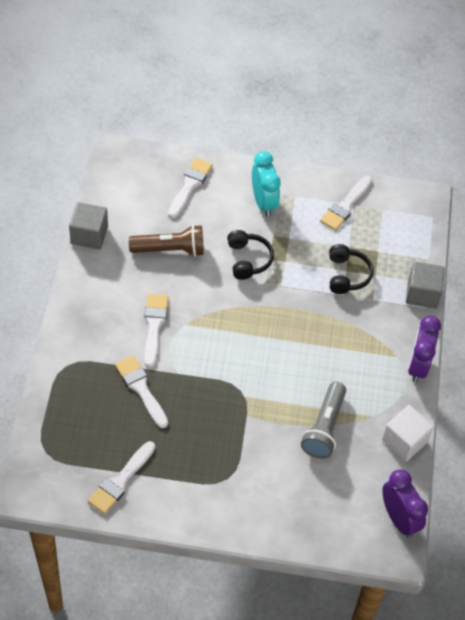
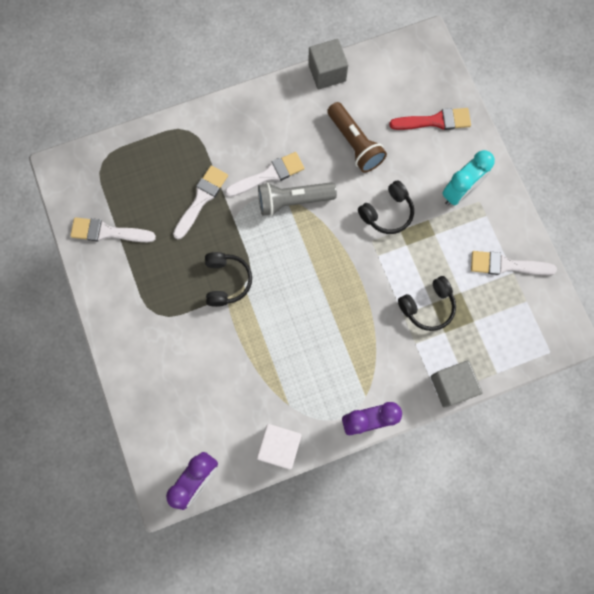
camera: 65 degrees right, 20 degrees up
(190, 186) = (434, 121): white brush -> red brush
(232, 407) = (226, 281): none -> black headphones
(324, 428) = (252, 369): grey flashlight -> grey flashlight (293, 201)

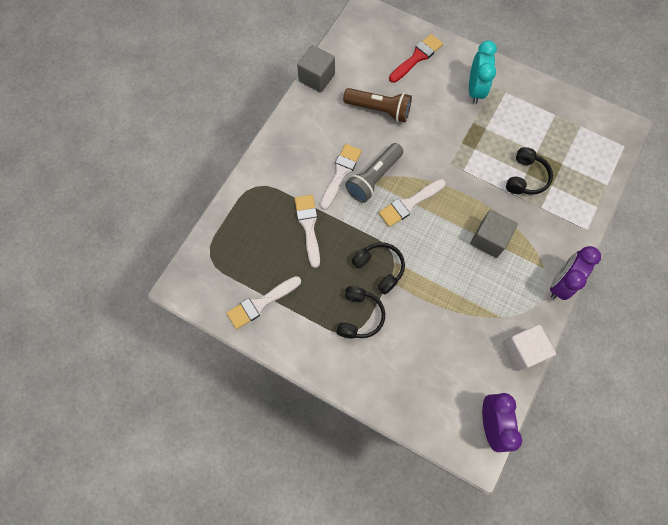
camera: 40 degrees left, 5 degrees down
(387, 213) = (442, 138): black headphones -> black headphones (359, 316)
(451, 386) = (589, 216): grey cube -> grey cube (489, 239)
(507, 265) = (547, 113): white brush -> white brush (409, 203)

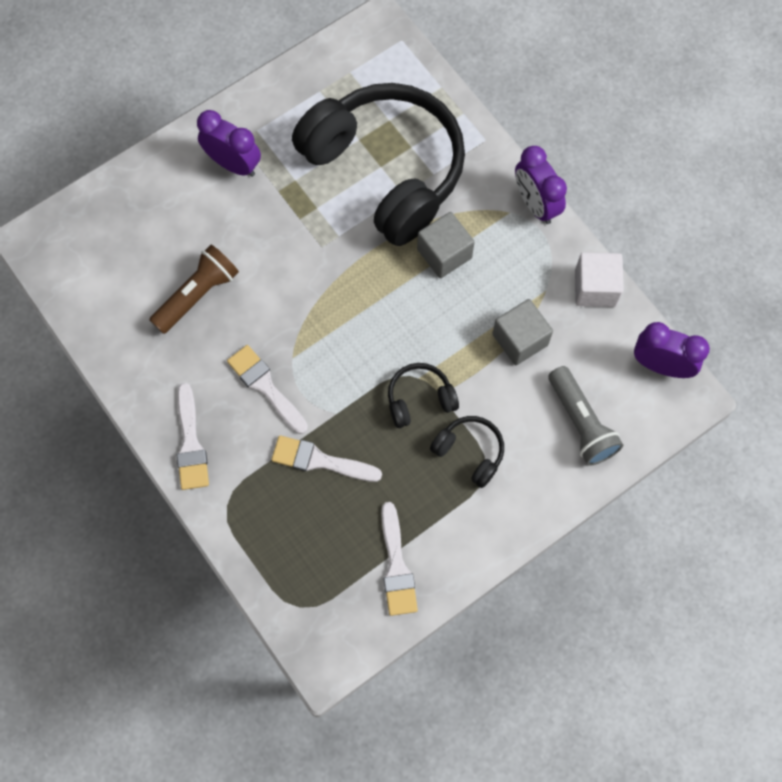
camera: 65 degrees left, 0 degrees up
(316, 77) = (102, 352): grey cube -> grey cube (520, 339)
(374, 178) = (294, 348): grey flashlight -> grey flashlight (581, 423)
(409, 203) = (351, 322): white brush -> white brush (190, 443)
(417, 58) = (144, 210): red brush -> none
(475, 90) = (233, 164): turquoise clock -> purple clock
(525, 177) = (386, 170): black headphones -> black headphones, size x2.48

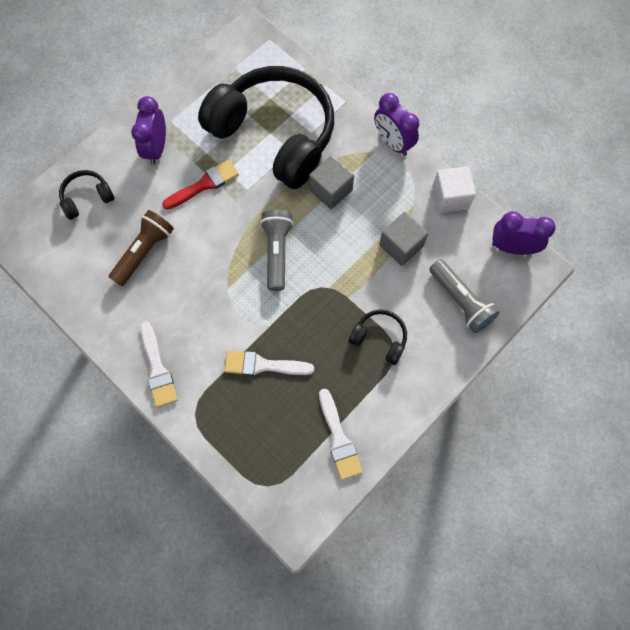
camera: 10 degrees left, 0 degrees up
(233, 164) = (156, 148): purple clock -> purple clock turned 105 degrees counterclockwise
(266, 387) = (210, 314): white brush -> none
(285, 221) = (204, 184): none -> red brush
(362, 322) = (277, 252): none -> grey flashlight
(420, 399) = (333, 304): black headphones -> black headphones (87, 198)

